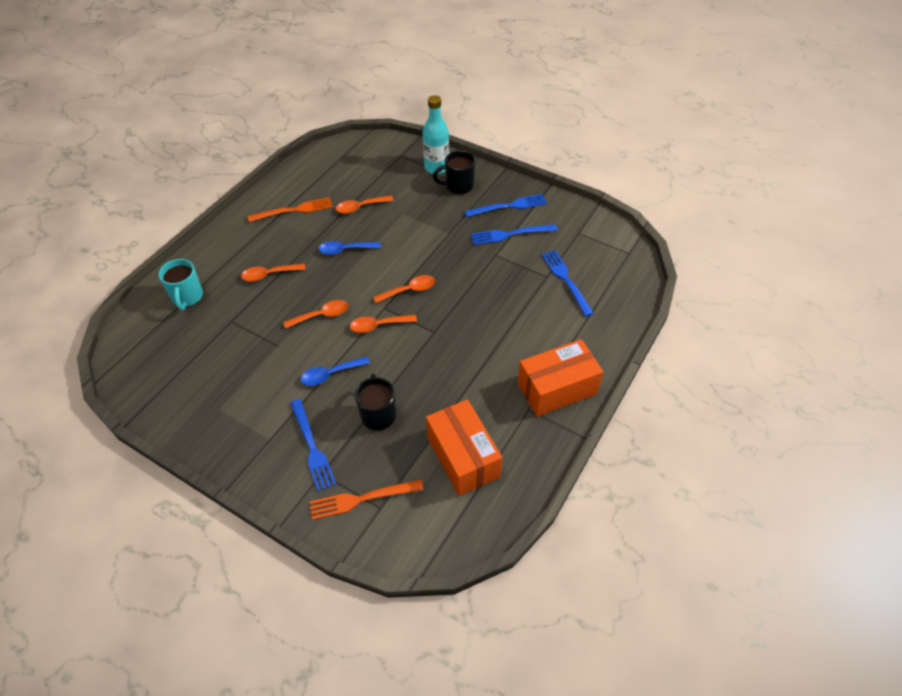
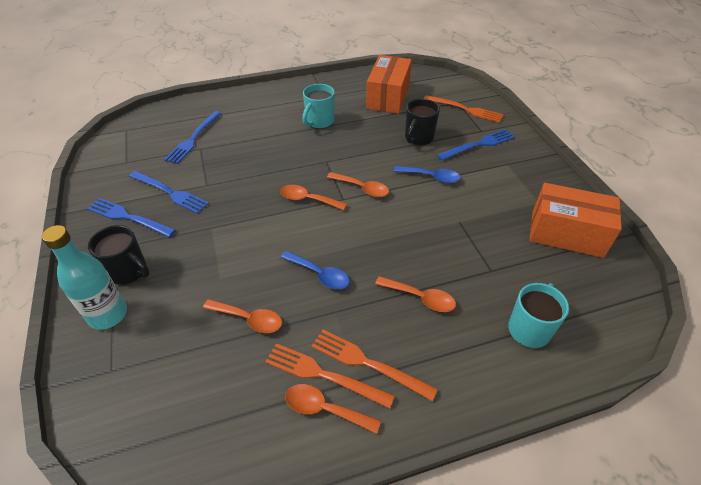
camera: 140 degrees left, 5 degrees down
(275, 227) = (367, 363): none -> orange fork
(312, 447) = (479, 145): blue fork -> blue fork turned 45 degrees clockwise
(321, 315) = (401, 223): orange spoon -> orange spoon (325, 409)
(490, 370) = (319, 122): none -> turquoise mug
(557, 388) = (295, 95): orange box -> orange box (566, 234)

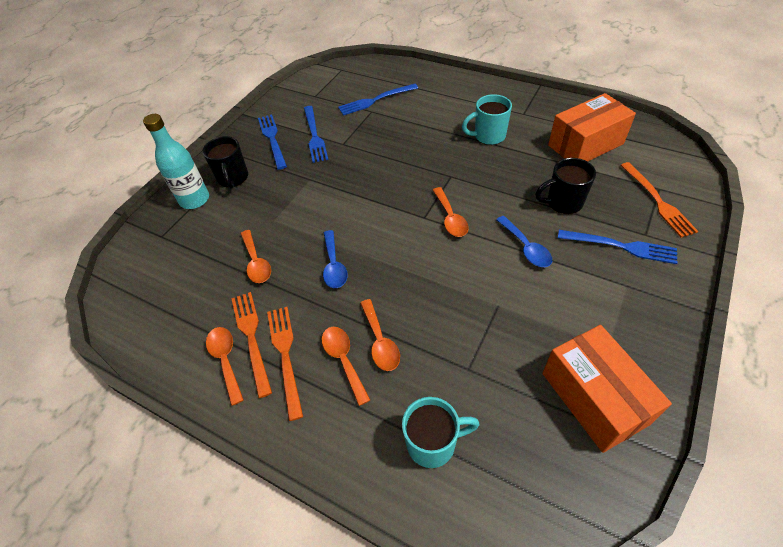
camera: 50 degrees right, 5 degrees up
(308, 199) = (397, 200): orange spoon -> orange spoon (344, 360)

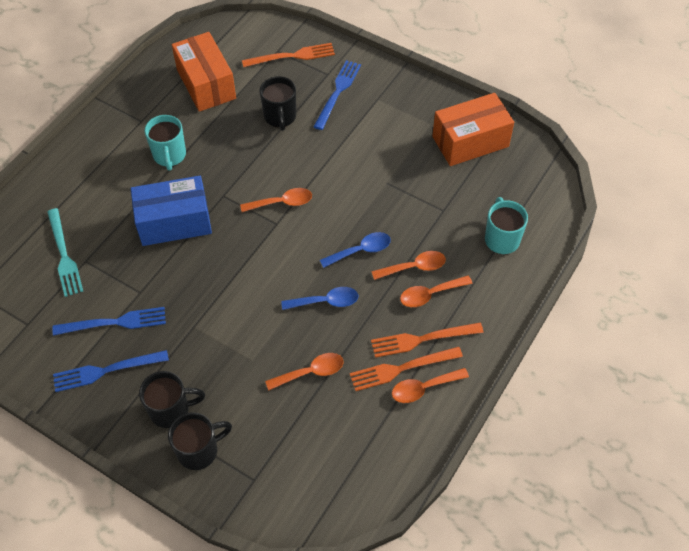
camera: 90 degrees left, 5 degrees up
(194, 200) = (199, 451): turquoise bottle -> black mug
(375, 100) = (64, 255): blue fork -> turquoise fork
(415, 151) = (174, 222): none -> blue box
(525, 247) = (328, 153): blue spoon -> blue spoon (360, 251)

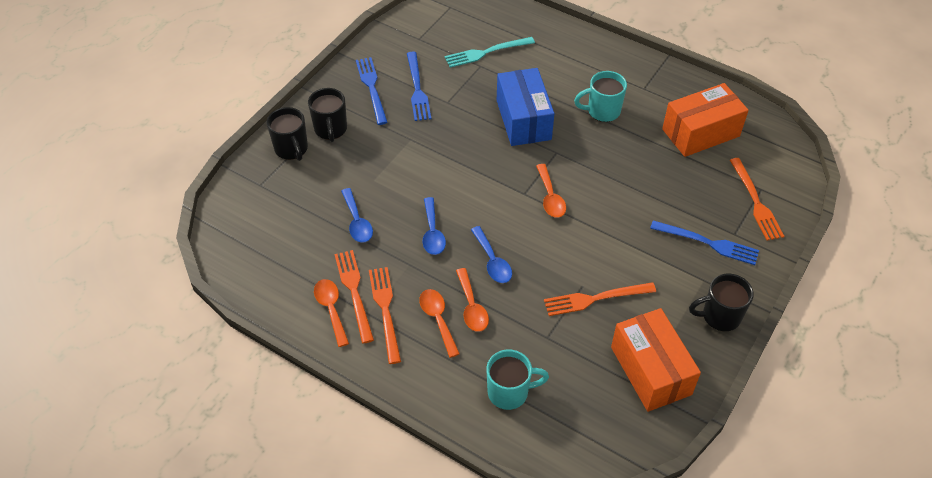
camera: 90 degrees right, 5 degrees down
(280, 117) = (663, 193): black mug -> black mug (719, 316)
(310, 372) = (357, 222): orange spoon -> blue spoon
(400, 174) = (595, 299): none -> orange fork

